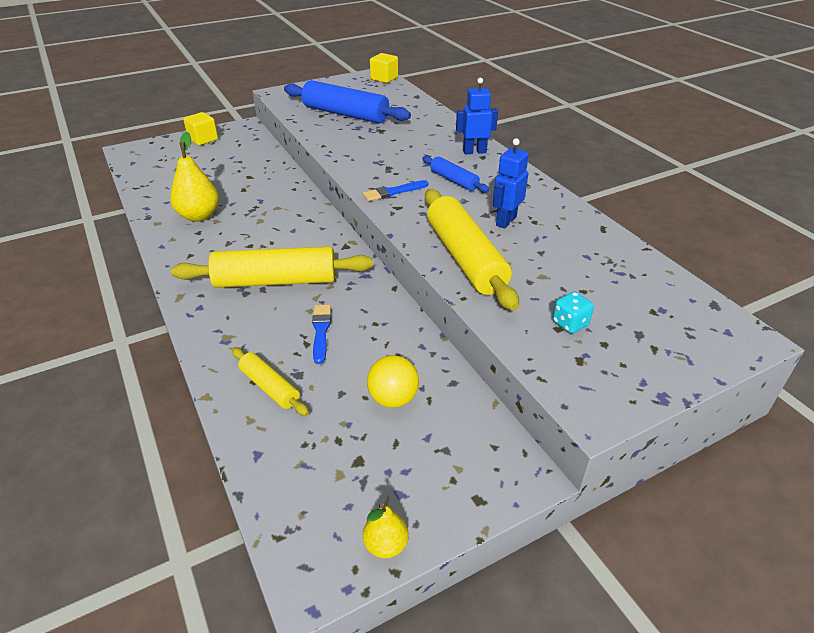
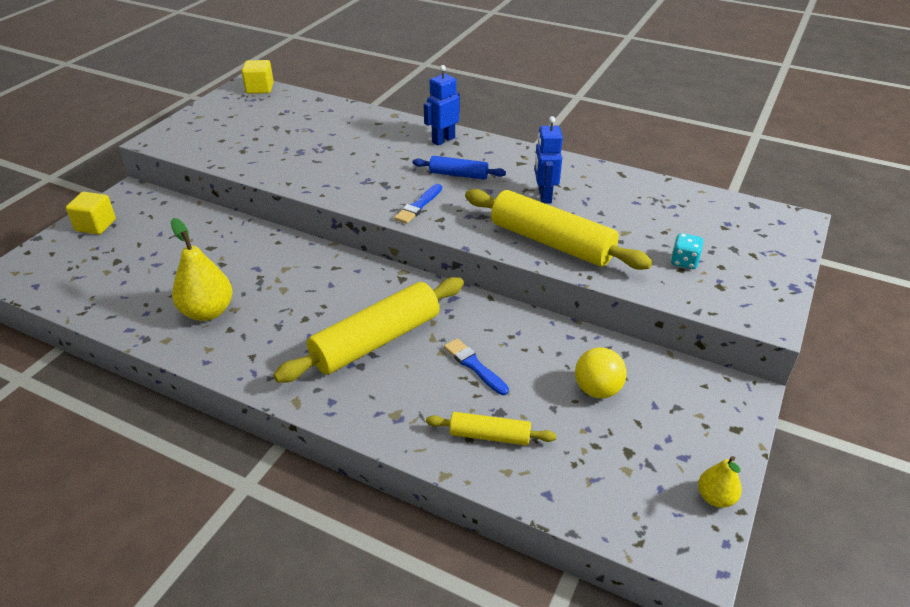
camera: 35 degrees left, 0 degrees up
(345, 114) = (268, 141): blue rolling pin -> none

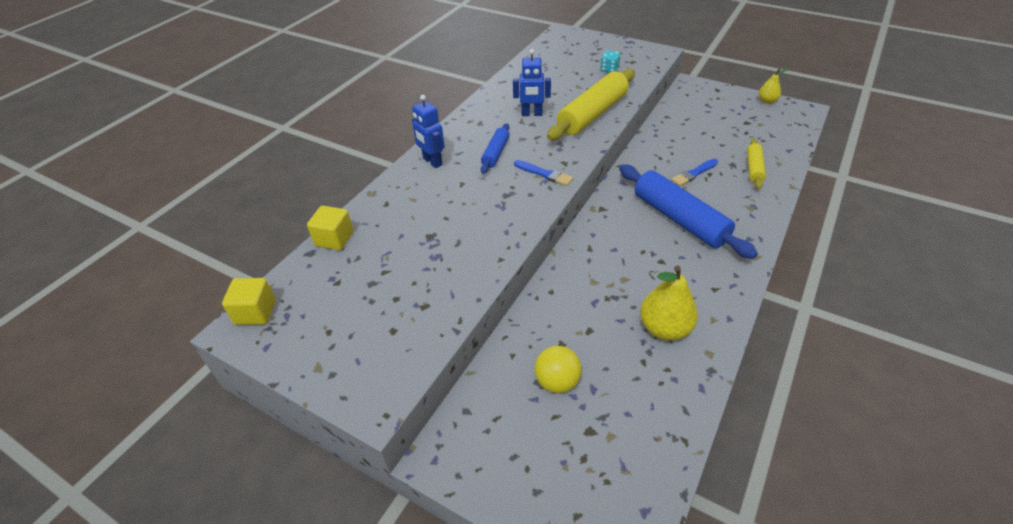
camera: 85 degrees left, 5 degrees up
(96, 225) = (514, 478): yellow cube -> yellow cube (334, 239)
(376, 341) = (679, 219): yellow rolling pin -> blue rolling pin
(597, 390) = (702, 128): yellow ball -> yellow ball (557, 382)

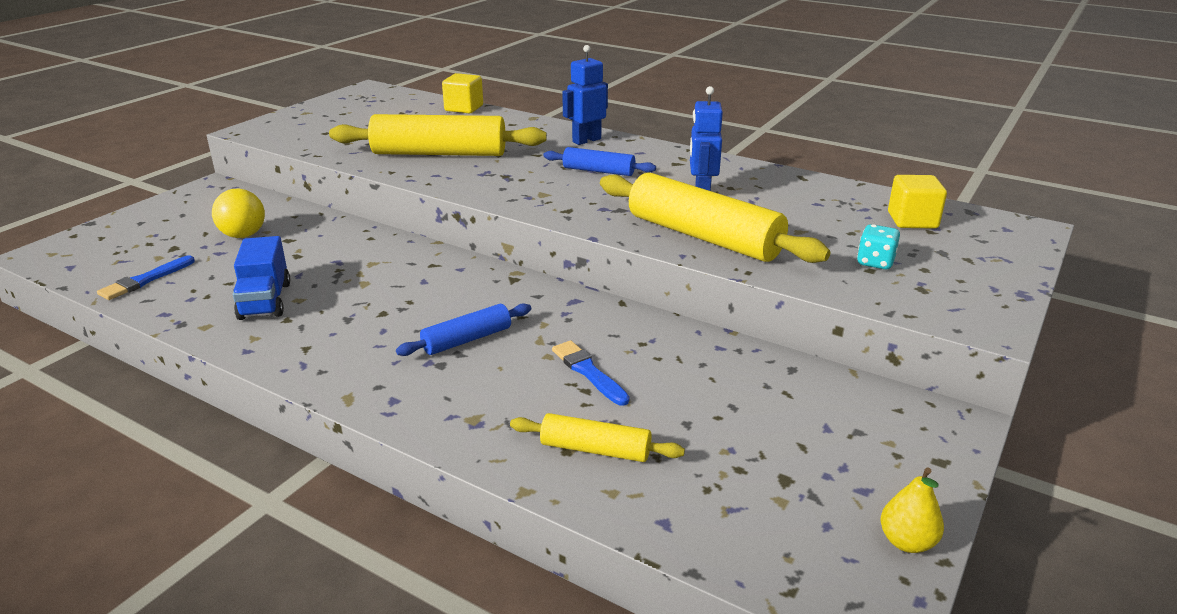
camera: 90 degrees right, 15 degrees down
(255, 312) = (383, 91): yellow cube -> yellow cube (912, 220)
(458, 237) = (439, 153): none -> yellow rolling pin
(544, 174) = (543, 197): blue brush -> blue brush (145, 280)
(664, 328) = (265, 301): yellow pear -> blue truck
(679, 219) = (467, 340): blue rolling pin -> blue rolling pin, size x0.52

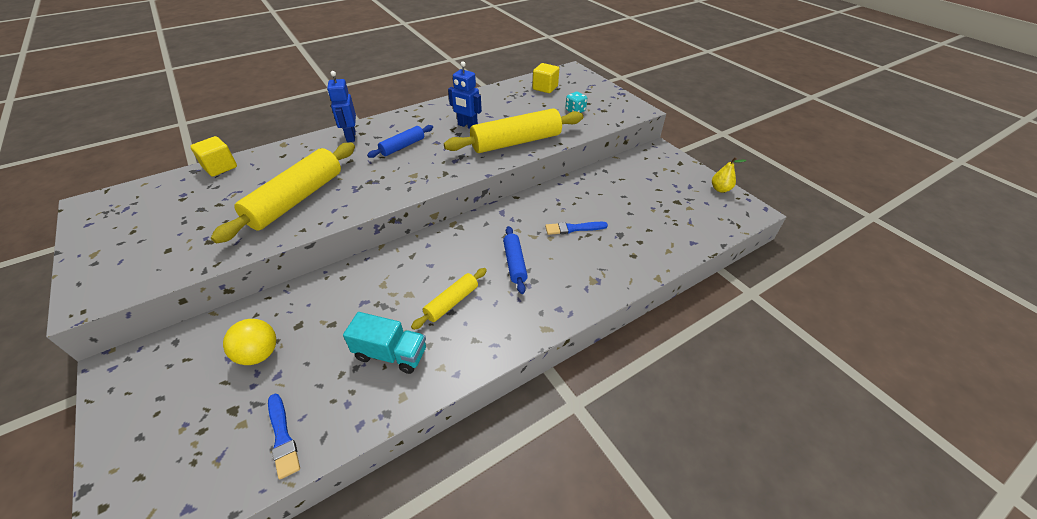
camera: 65 degrees left, 15 degrees up
(265, 301) = (391, 353): blue truck -> turquoise truck
(595, 449) = (636, 246): yellow rolling pin -> yellow rolling pin (451, 302)

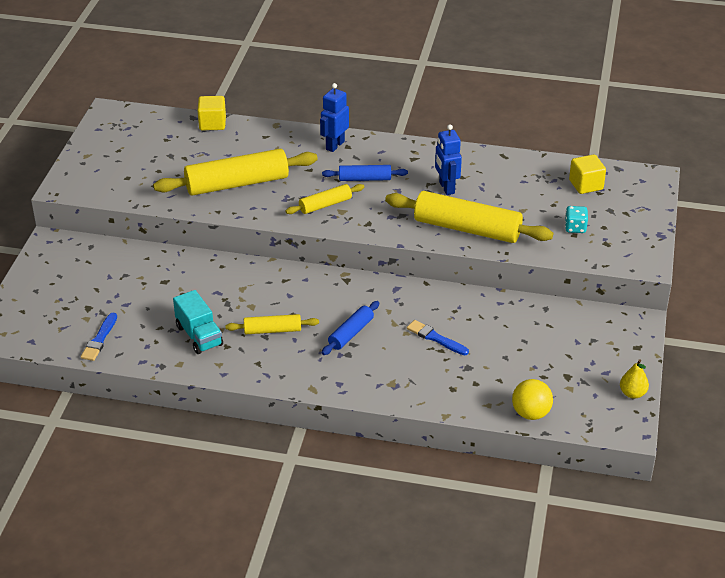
camera: 45 degrees right, 5 degrees down
(259, 354) = (127, 285): yellow ball -> yellow ball (531, 413)
(395, 177) = (325, 205): none -> yellow rolling pin

